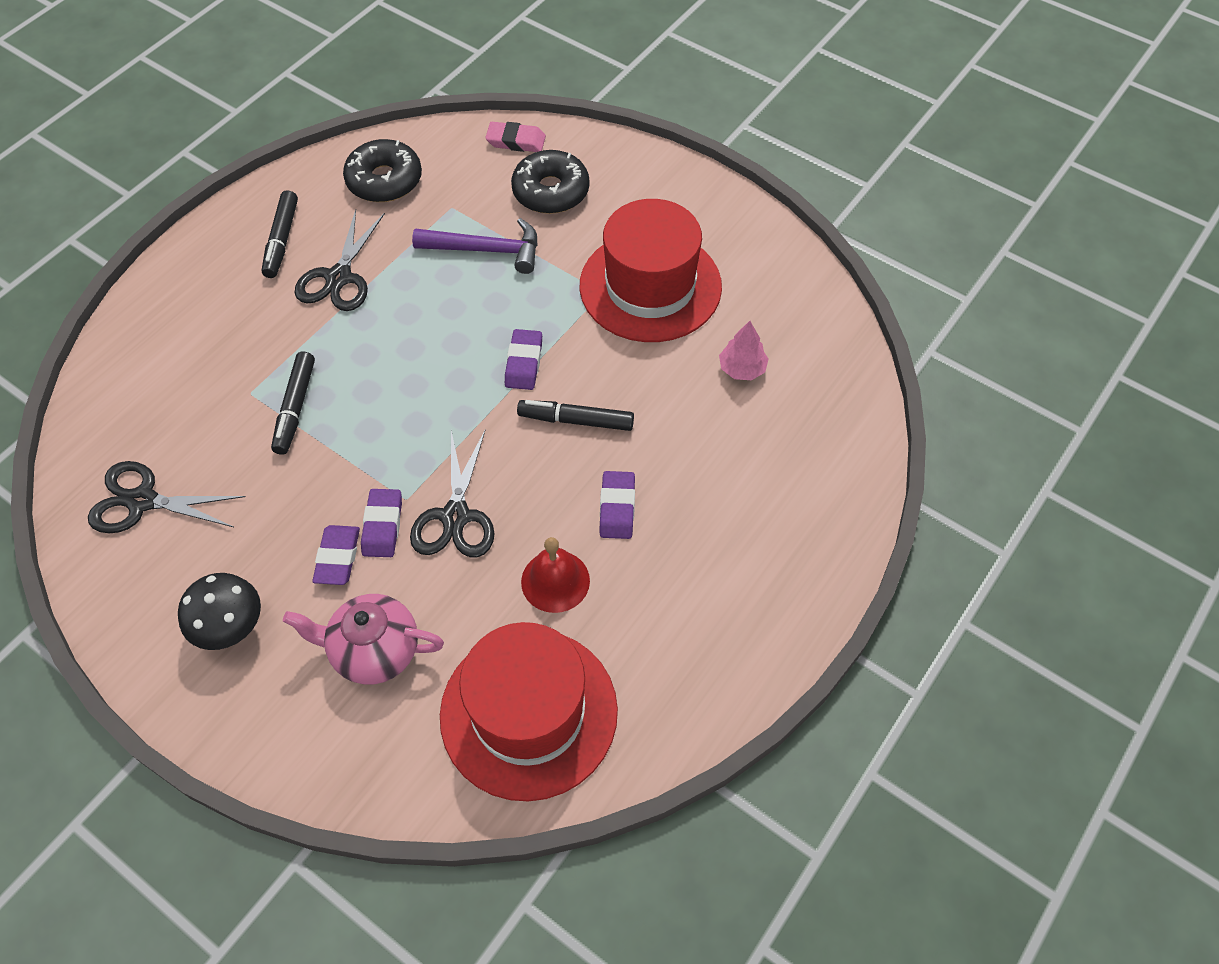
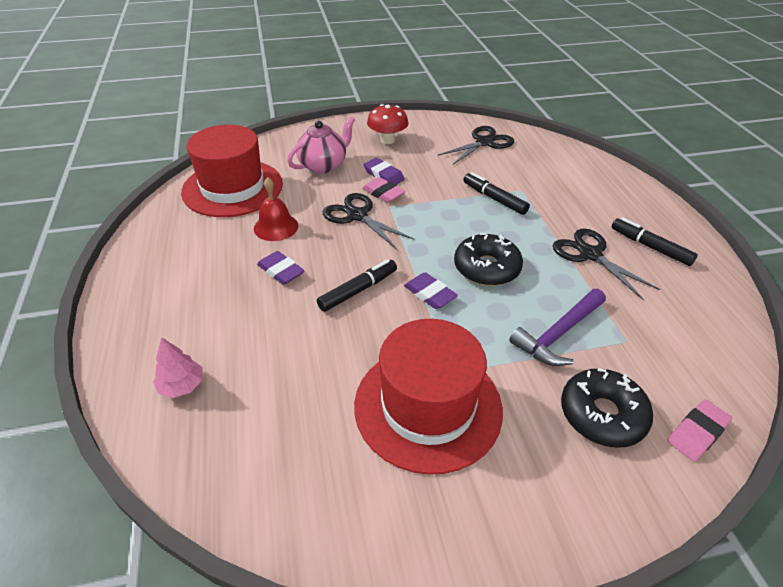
camera: 130 degrees right, 15 degrees down
(231, 627) = (387, 140): black mushroom -> red mushroom
(382, 526) = (383, 193): purple eraser -> pink eraser
(384, 180) = (688, 321): black donut -> black donut (486, 268)
(742, 368) = (290, 403): pink tree -> pink tree (182, 385)

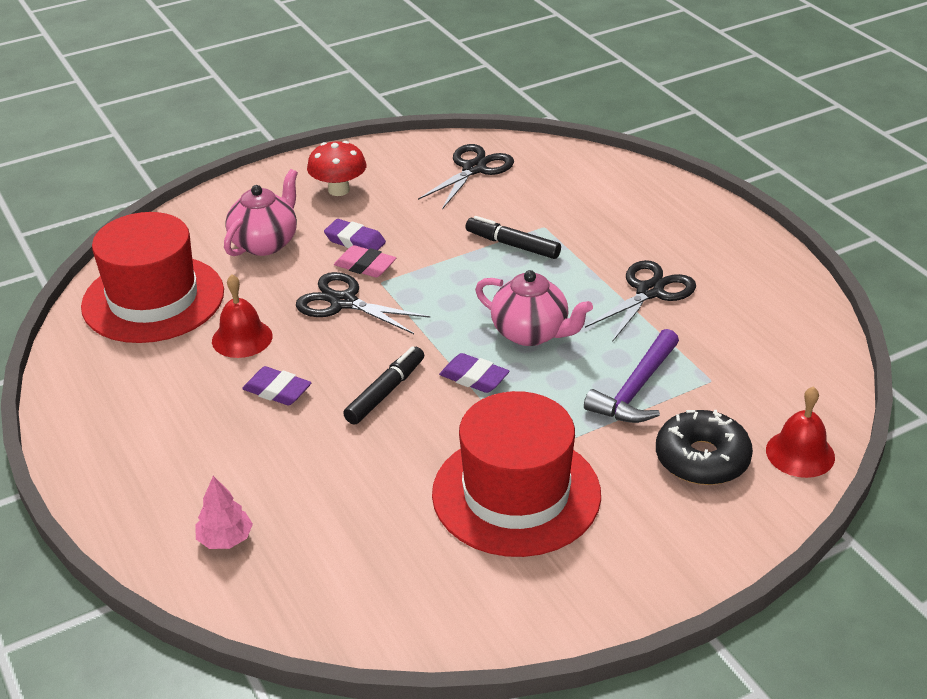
camera: 15 degrees left, 5 degrees down
(486, 268) = (531, 333): black donut -> pink teapot
(590, 254) = (649, 292): black scissors -> black scissors turned 90 degrees clockwise
(650, 247) = (717, 268): black marker -> none
(697, 433) = (800, 453): pink eraser -> red bell

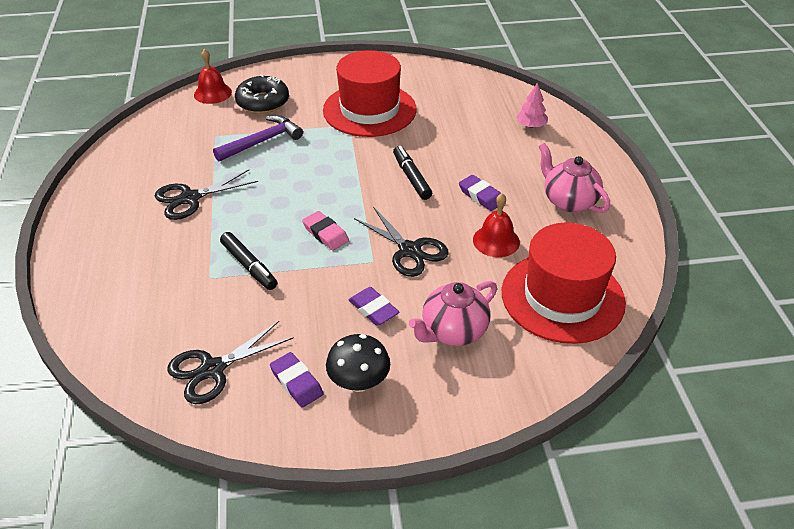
camera: 160 degrees left, 5 degrees up
(339, 190) = (359, 382): red mushroom -> black mushroom
(365, 266) = (377, 280): pink eraser -> pink eraser (325, 234)
(385, 392) = (411, 177): black marker -> black marker turned 105 degrees clockwise
(474, 377) = (351, 172): purple eraser -> purple eraser (296, 382)
(531, 333) = (294, 190): pink teapot -> pink teapot (568, 201)

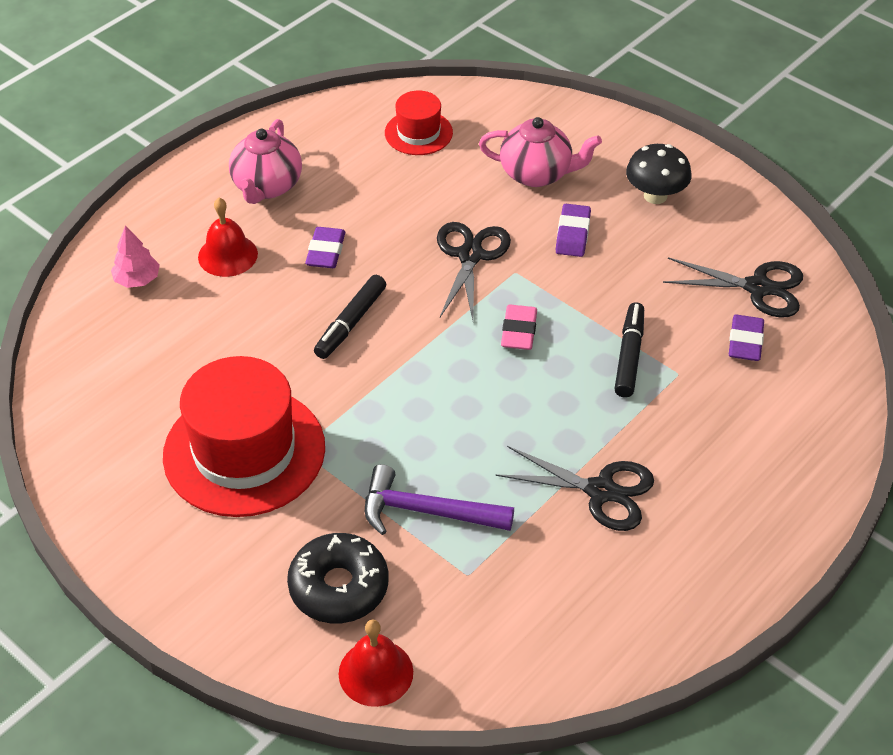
camera: 130 degrees left, 5 degrees up
(296, 382) = (702, 229): purple eraser -> purple eraser (745, 342)
(496, 241) = (388, 206): red bell -> red bell (228, 255)
(562, 297) = (418, 133): red hat -> red hat, size x0.51

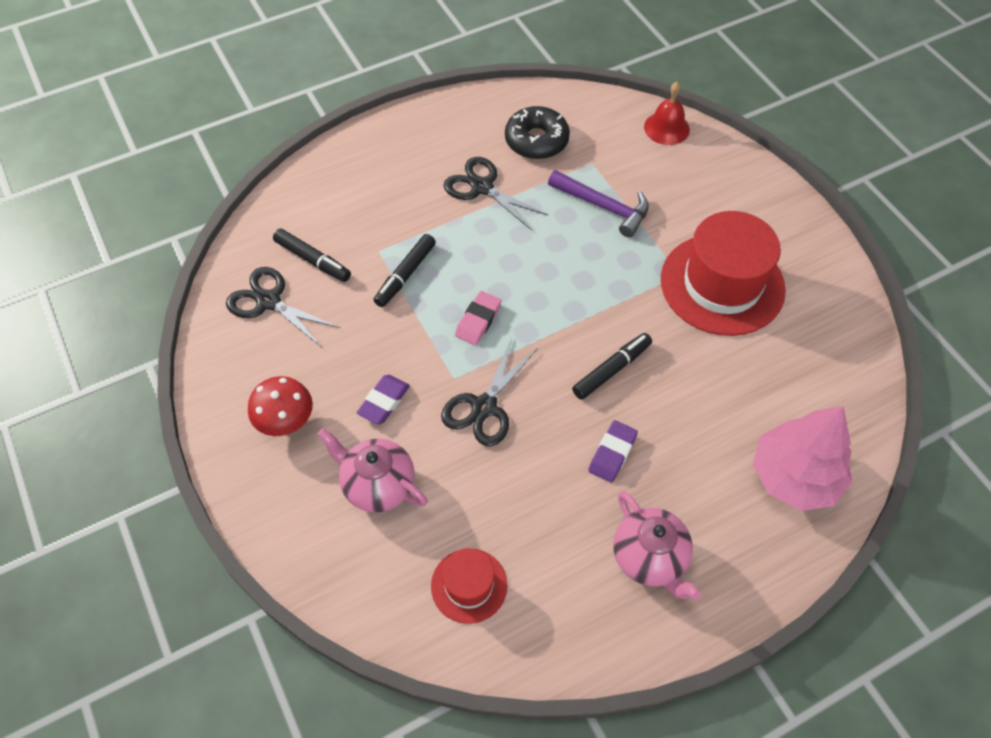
camera: 160 degrees left, 10 degrees up
(137, 280) = (794, 476): pink tree -> pink tree, size x2.07
(228, 255) = (705, 479): red bell -> none
(267, 187) = (650, 558): pink teapot -> pink teapot turned 120 degrees clockwise
(339, 587) = (676, 178): black donut -> black donut (536, 140)
(655, 196) = (286, 421): black mushroom -> red mushroom
(745, 342) = (313, 260): purple eraser -> black marker

